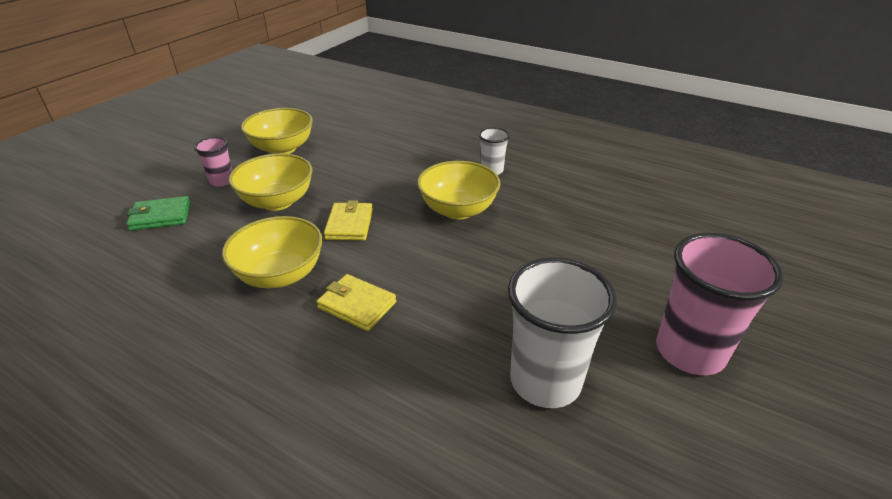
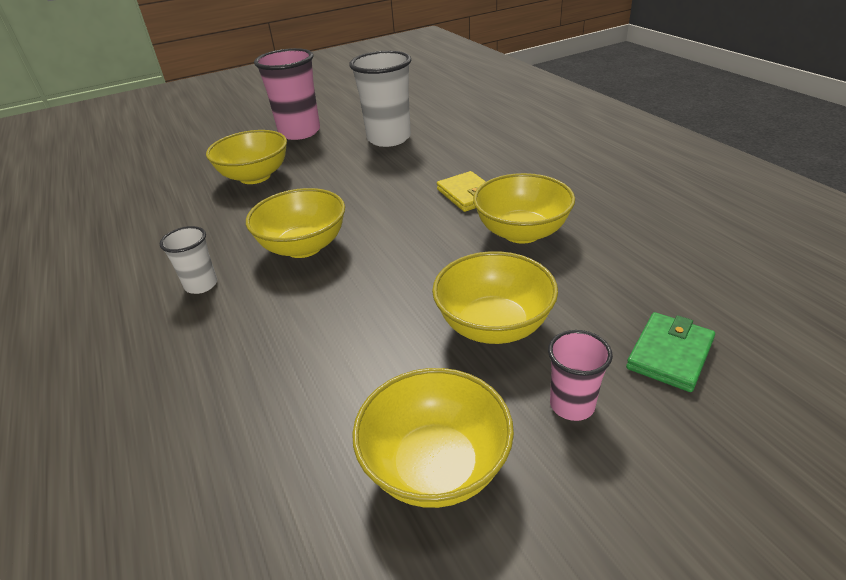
camera: 145 degrees left, 0 degrees up
(161, 216) = (670, 354): green wallet -> green wallet turned 75 degrees counterclockwise
(349, 224) = (425, 264): yellow wallet -> none
(610, 259) = (255, 176): none -> yellow bowl

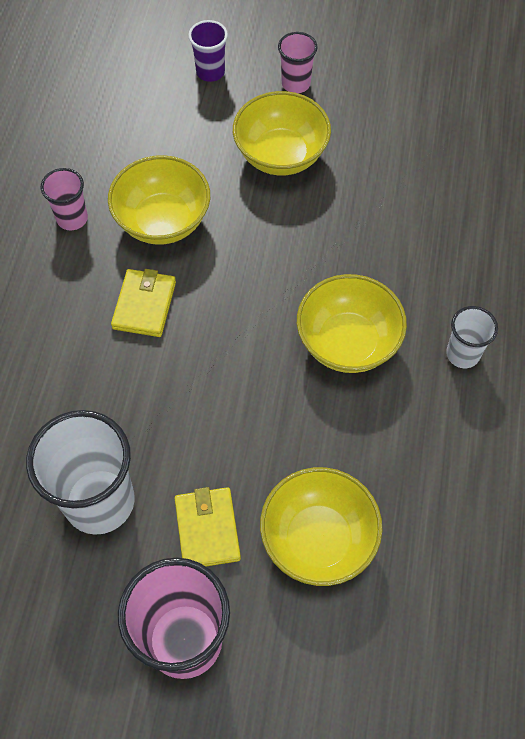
camera: 145 degrees left, 25 degrees up
(321, 155) = (207, 529): none -> yellow wallet
(436, 466) = (394, 101): yellow bowl -> none
(582, 201) = (72, 218): none -> pink cup
(670, 354) = (210, 72): green wallet -> purple cup

